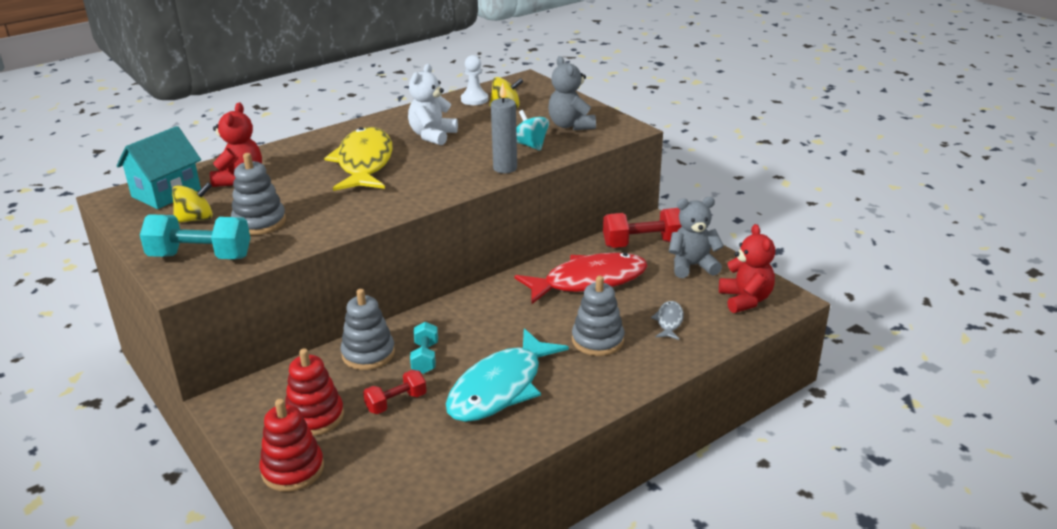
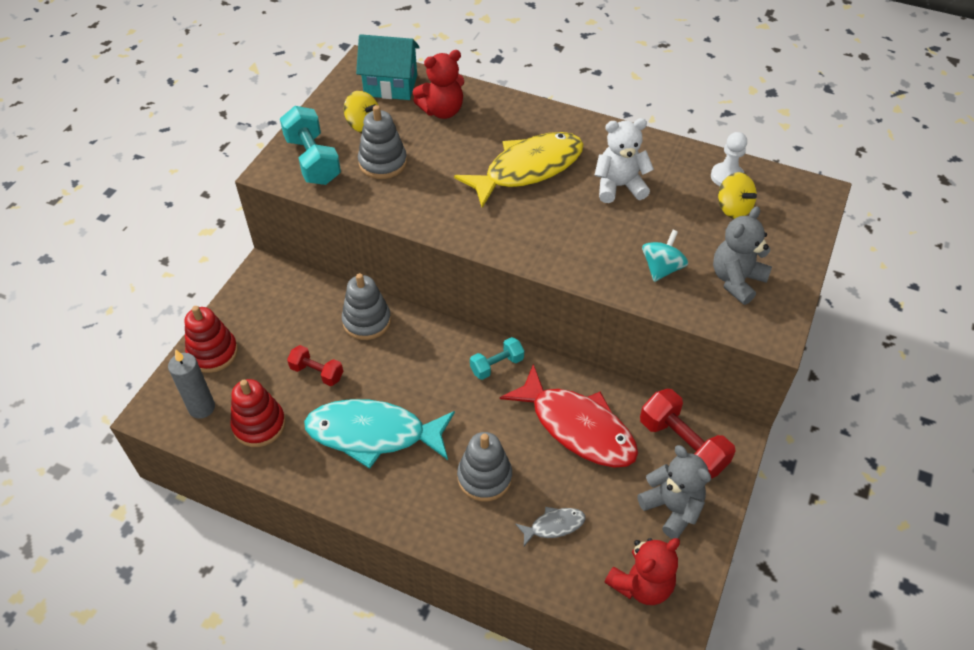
camera: 60 degrees right, 20 degrees up
(315, 417) = (274, 332): red stacking toy -> red stacking toy (259, 425)
(425, 358) = (383, 361): turquoise dumbbell -> turquoise dumbbell (497, 365)
(505, 168) = (596, 272): grey candle -> grey candle (202, 408)

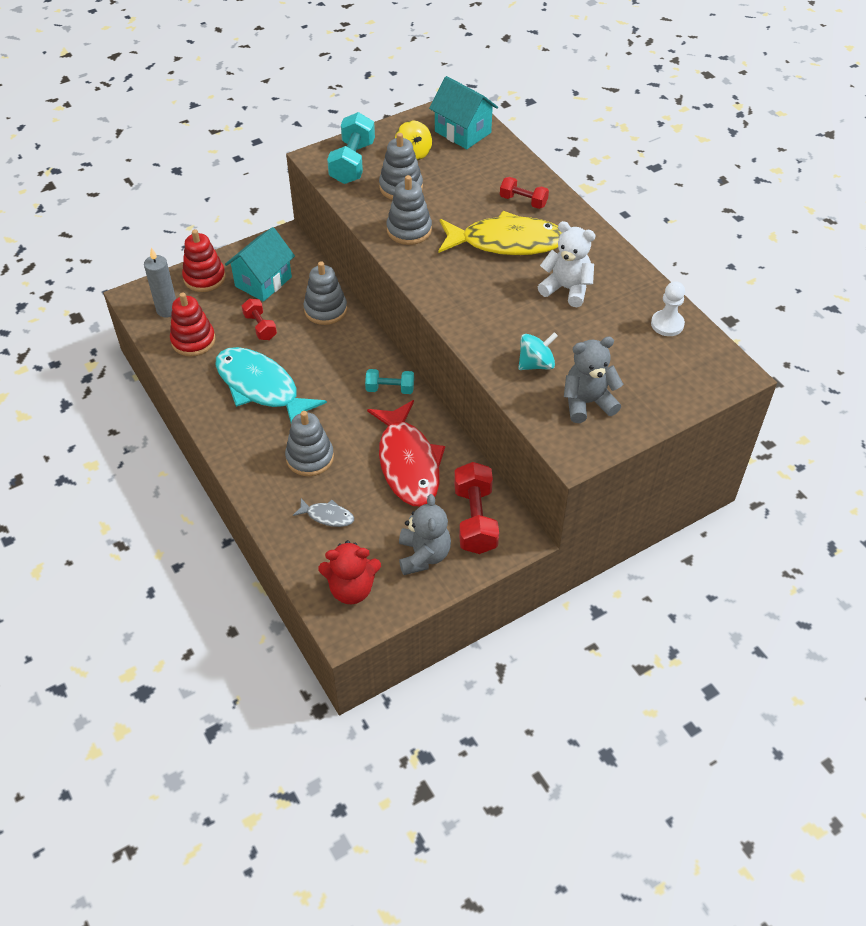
camera: 35 degrees right, 0 degrees up
(279, 325) = (263, 282): none -> turquoise house
(430, 200) = (409, 230): none -> grey stacking toy
(442, 111) = (483, 168): red teddy bear -> none
(506, 125) = (523, 201): none -> red dumbbell
(733, 208) = (645, 350): yellow spinning top -> none

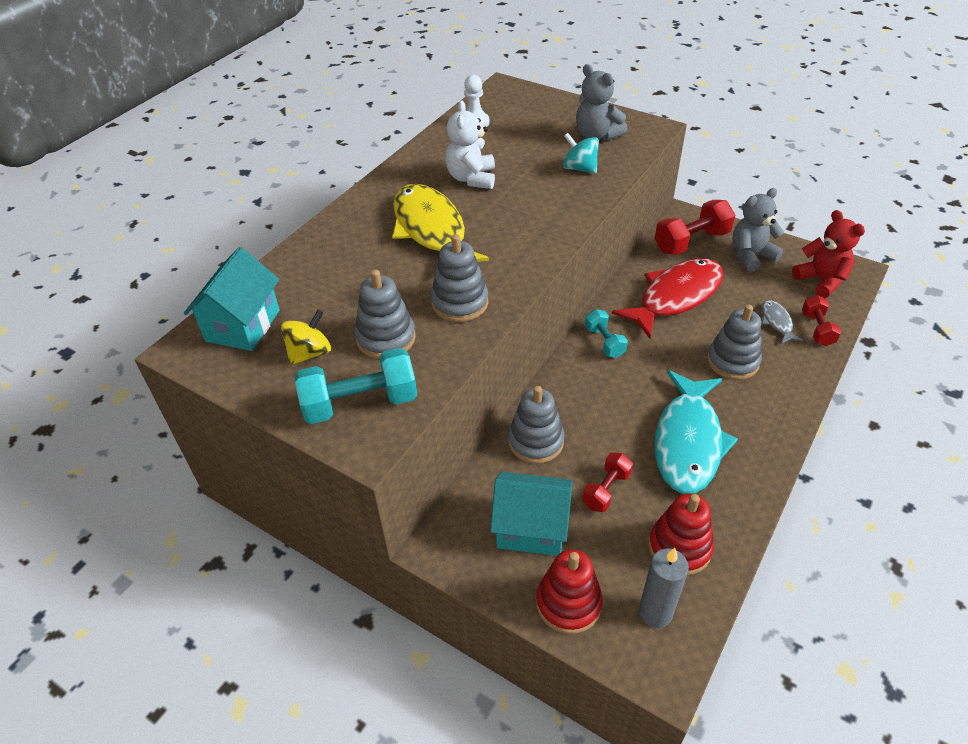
camera: 115 degrees left, 5 degrees down
(523, 201) = (356, 239): red dumbbell -> red dumbbell (817, 329)

